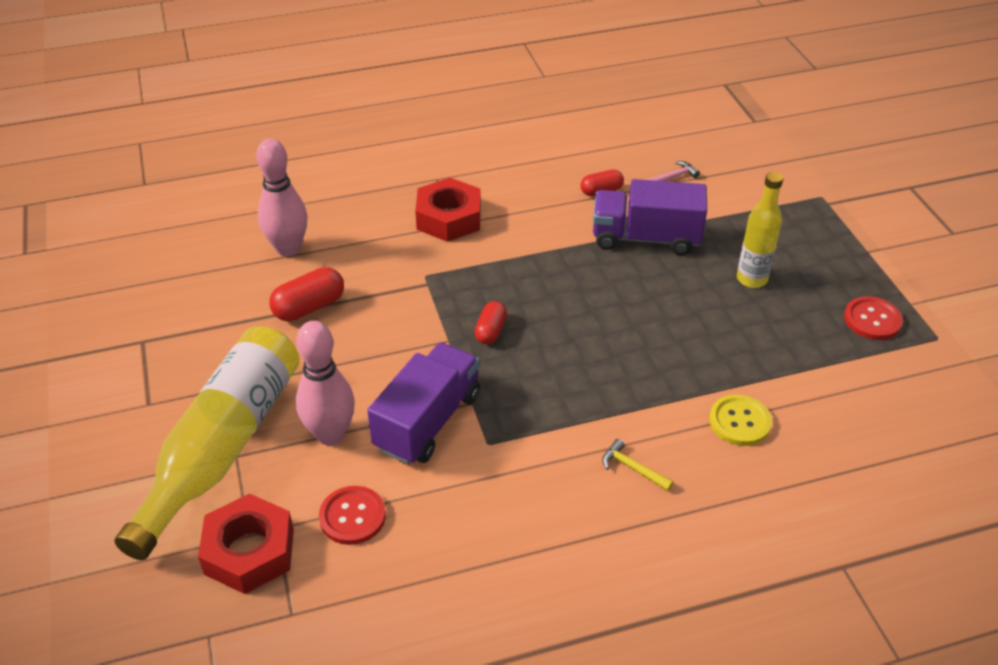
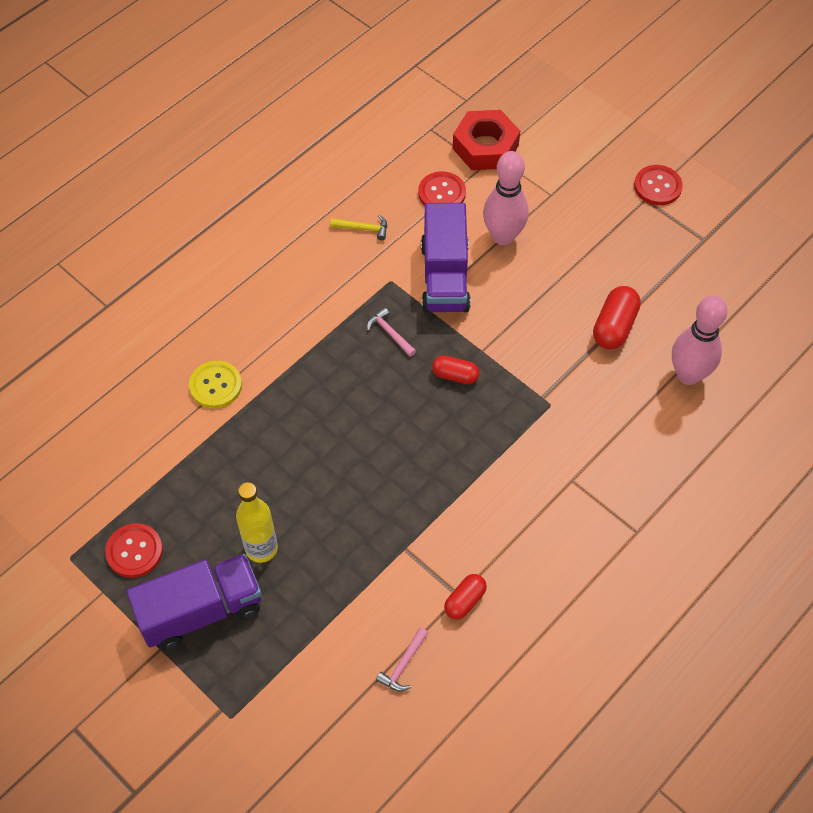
camera: 150 degrees right, 15 degrees up
(121, 410) = (657, 186): none -> red button
(223, 447) = (565, 195): yellow bottle -> none
(449, 218) = (583, 483): red nut -> none
(490, 331) = (455, 375): red capsule -> red capsule turned 60 degrees counterclockwise
(526, 393) = (390, 333): none -> pink hammer
(633, 468) = (278, 310): yellow hammer -> yellow hammer (363, 228)
(645, 238) = (385, 553): purple truck -> purple truck (201, 611)

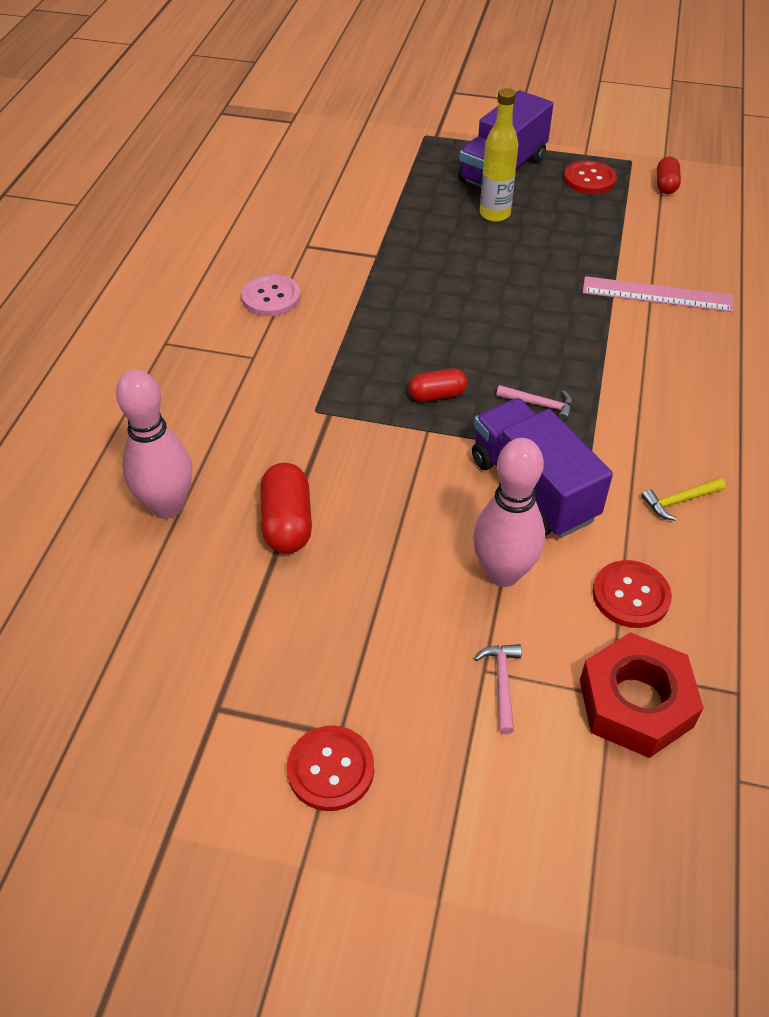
camera: 150 degrees right, 10 degrees down
(215, 385) = (657, 294): yellow button -> pink ruler
(403, 664) = (321, 196): pink hammer -> pink hammer (502, 684)
(465, 601) = (299, 244): red capsule -> red capsule (666, 185)
(525, 541) = (271, 297): none -> pink button

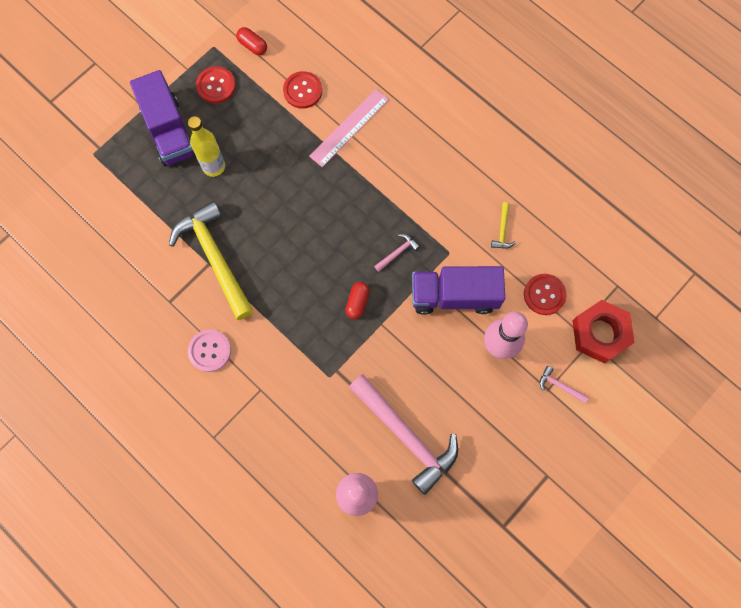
camera: 60 degrees left, 25 degrees up
(287, 522) = (406, 435): red capsule -> pink hammer
(330, 769) = (563, 489): red button -> red button (302, 91)
(387, 257) = (215, 258): none -> yellow hammer

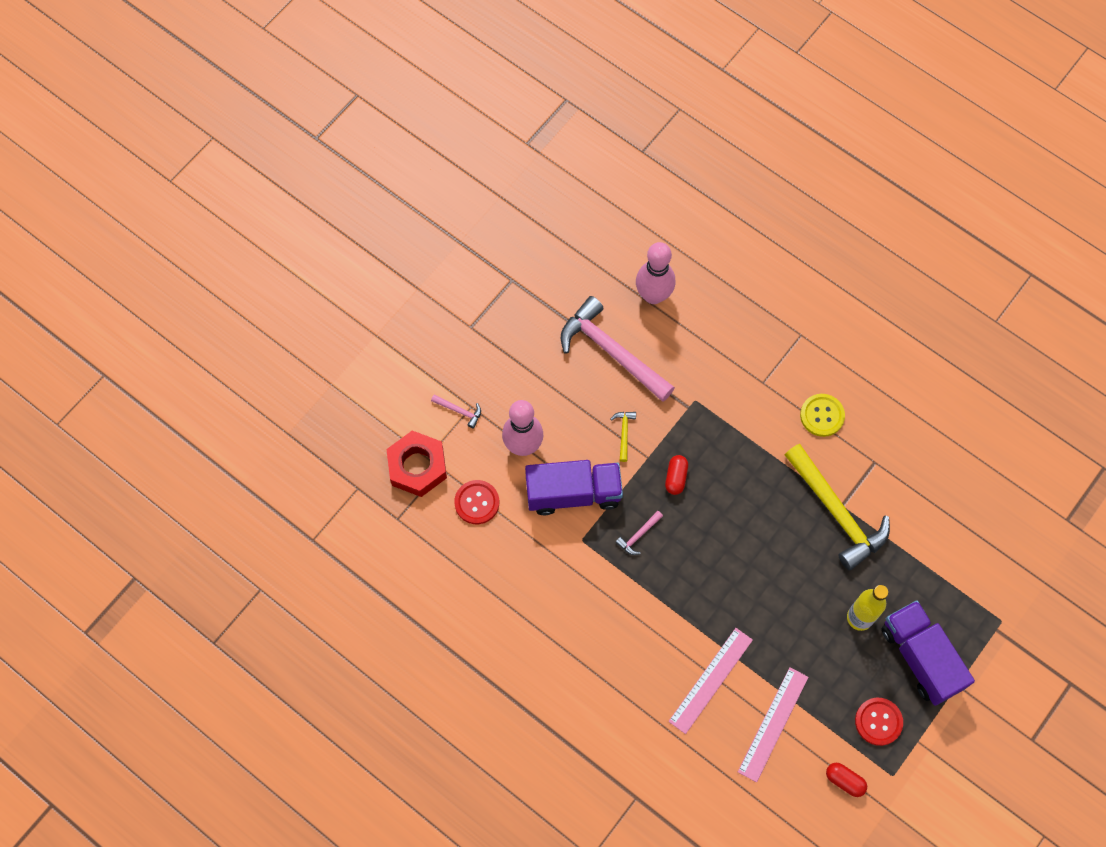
camera: 175 degrees right, 5 degrees down
(209, 351) = (822, 415): pink button -> yellow button
(302, 91) = (773, 724): red button -> pink ruler
(502, 230) = (524, 570): yellow hammer -> yellow hammer (624, 433)

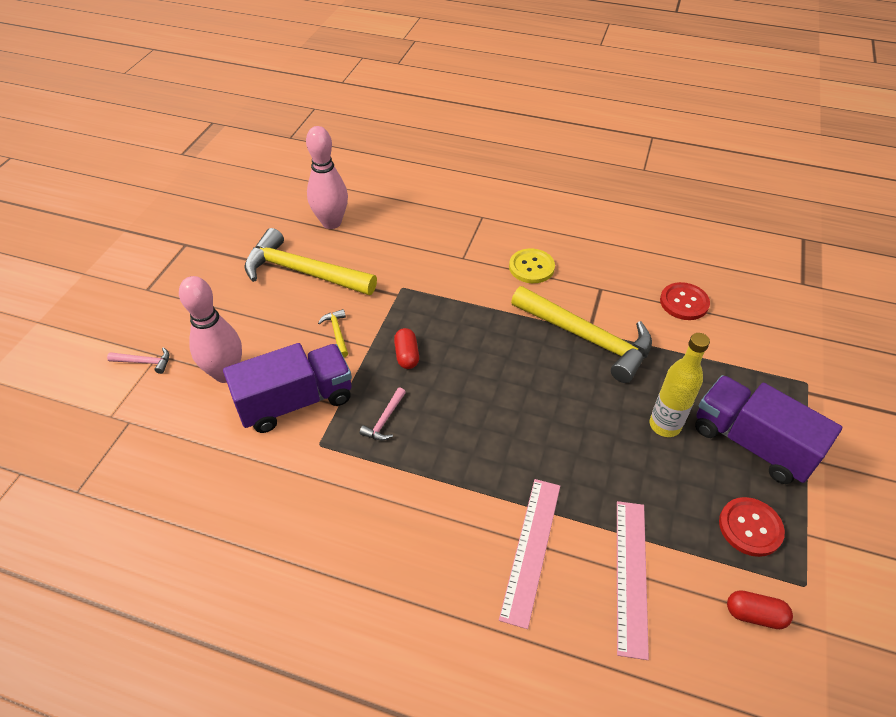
camera: 20 degrees left, 20 degrees down
(417, 466) = (98, 428): red nut -> none
(477, 502) = (179, 444): red button -> red button (684, 302)
(612, 352) = (303, 272): pink hammer -> yellow hammer

